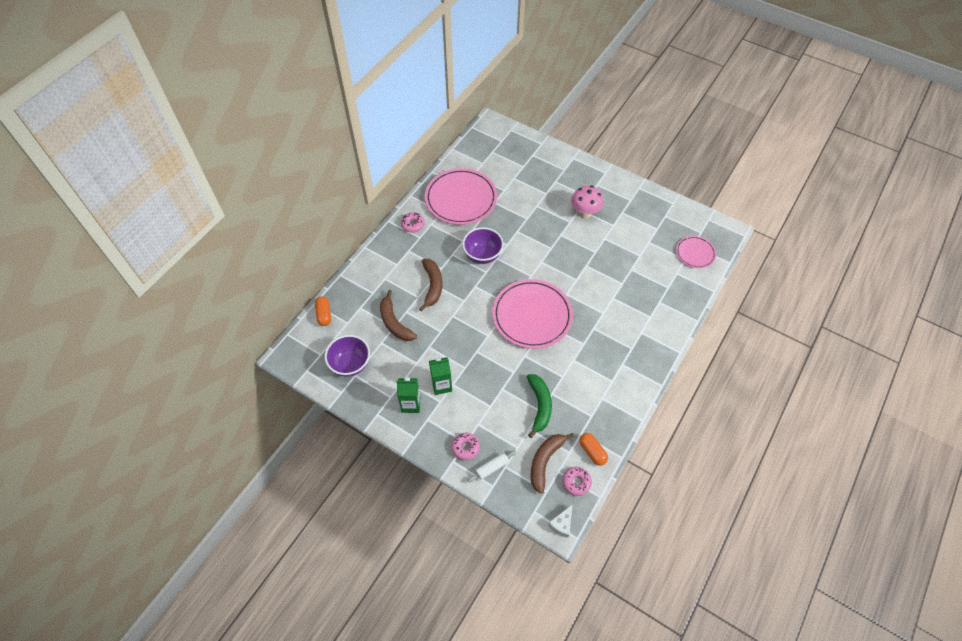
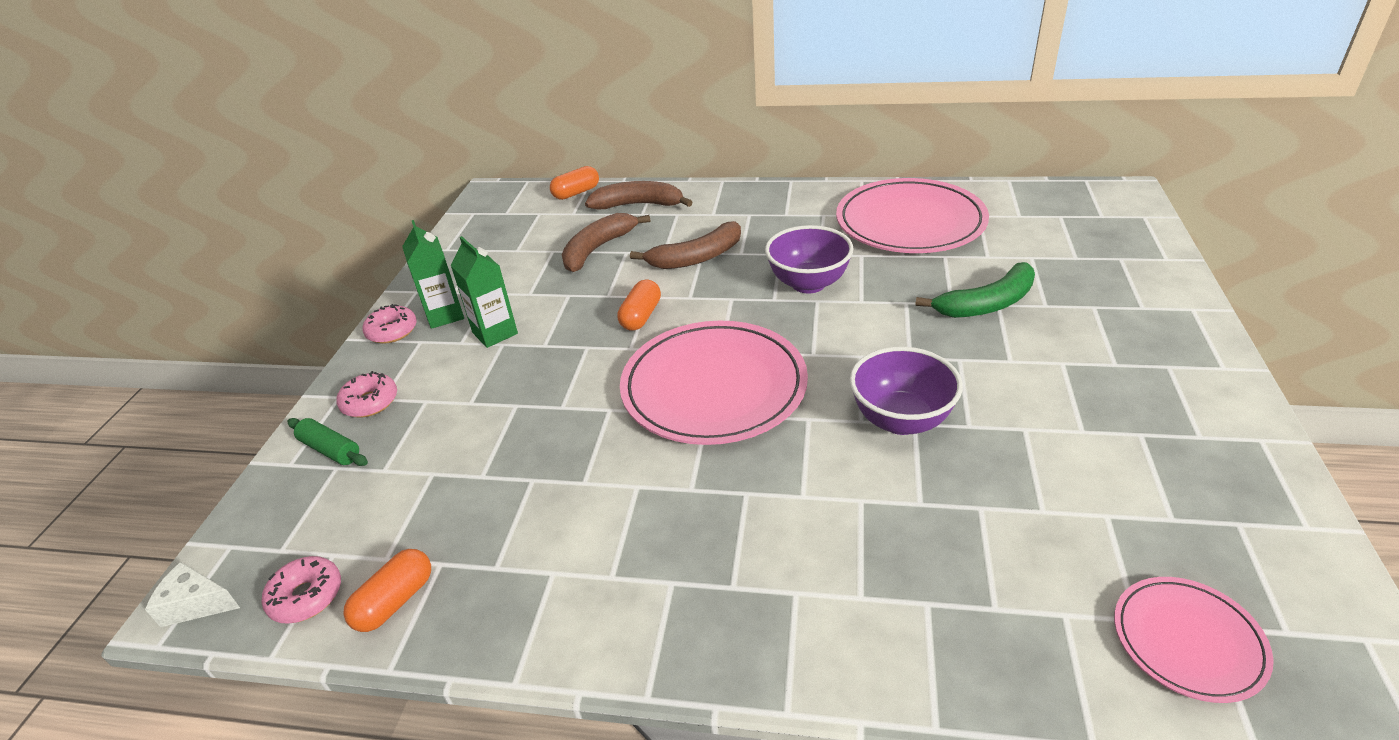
camera: 70 degrees right, 20 degrees down
(350, 364) = (499, 240): purple bowl -> purple bowl (901, 420)
(413, 225) = (805, 201): pink donut -> pink donut (392, 331)
(466, 324) = (641, 316): none -> orange capsule
(492, 468) = (330, 450): white rolling pin -> green rolling pin
(540, 405) = (494, 470): green banana -> green banana (987, 304)
(545, 461) = (355, 524): brown banana -> brown banana (638, 205)
(585, 213) = (1061, 374): pink mushroom -> none

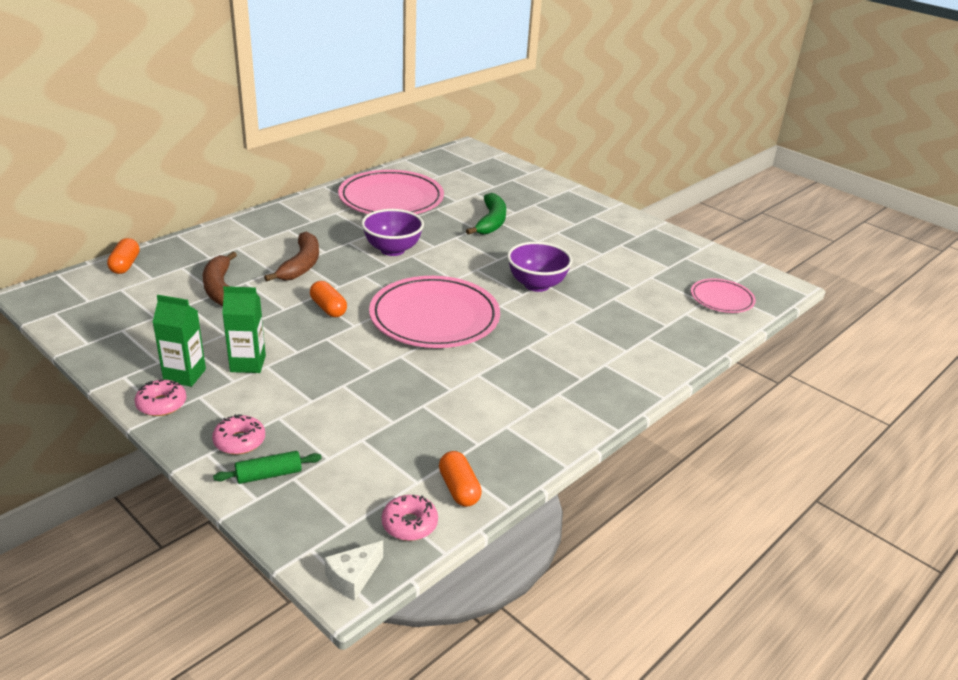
camera: 60 degrees left, 5 degrees down
(638, 205) = (195, 253): brown banana -> none

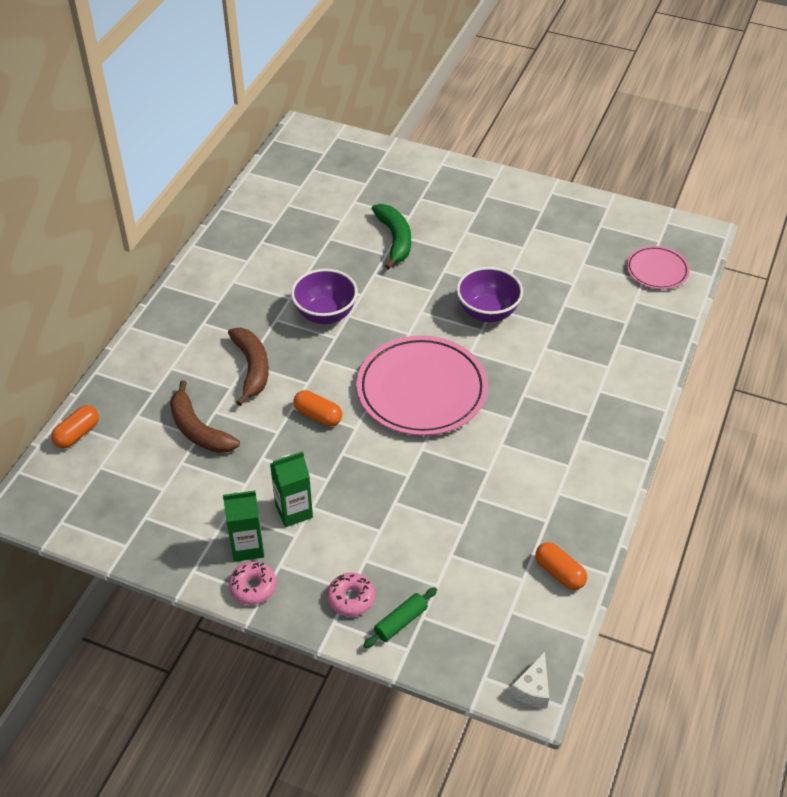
camera: 20 degrees left, 15 degrees up
(125, 265) = (77, 434): orange capsule -> orange capsule turned 60 degrees clockwise
(391, 199) = (275, 240): pink plate -> none
(409, 524) = (543, 622): pink donut -> none

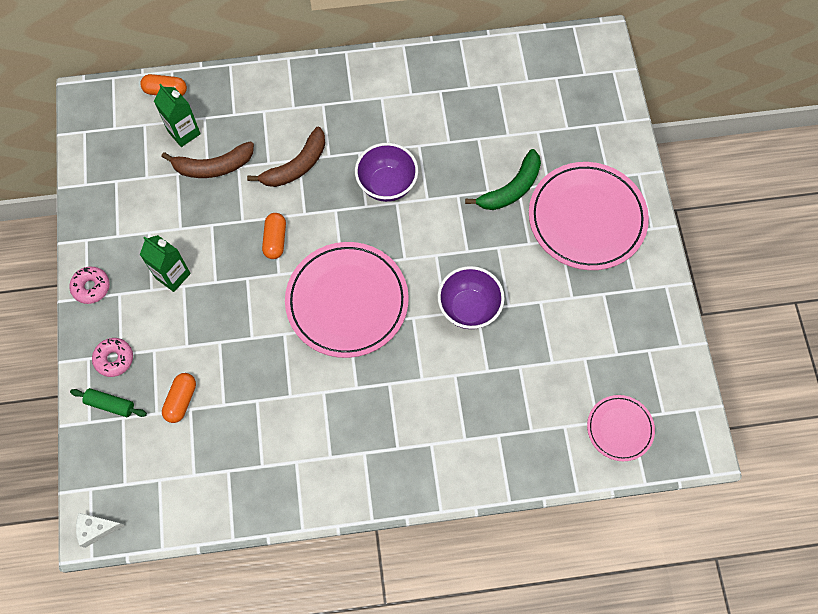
camera: 60 degrees right, 20 degrees up
(198, 430) = (214, 166): brown banana -> brown banana turned 120 degrees counterclockwise
(247, 547) = (124, 263): green carton -> green carton (184, 132)
(458, 208) = (587, 218): none -> pink plate
(559, 573) = (214, 500): orange capsule -> orange capsule (181, 400)

